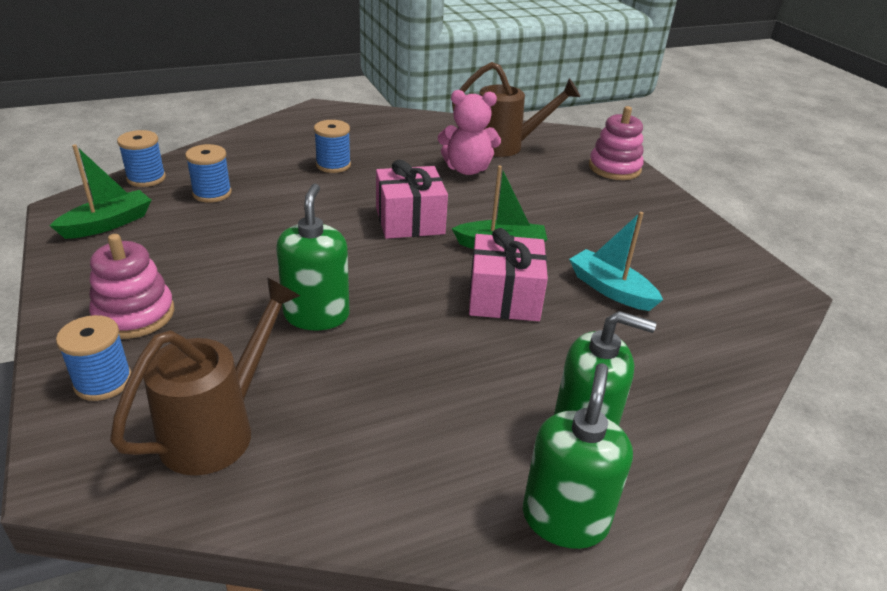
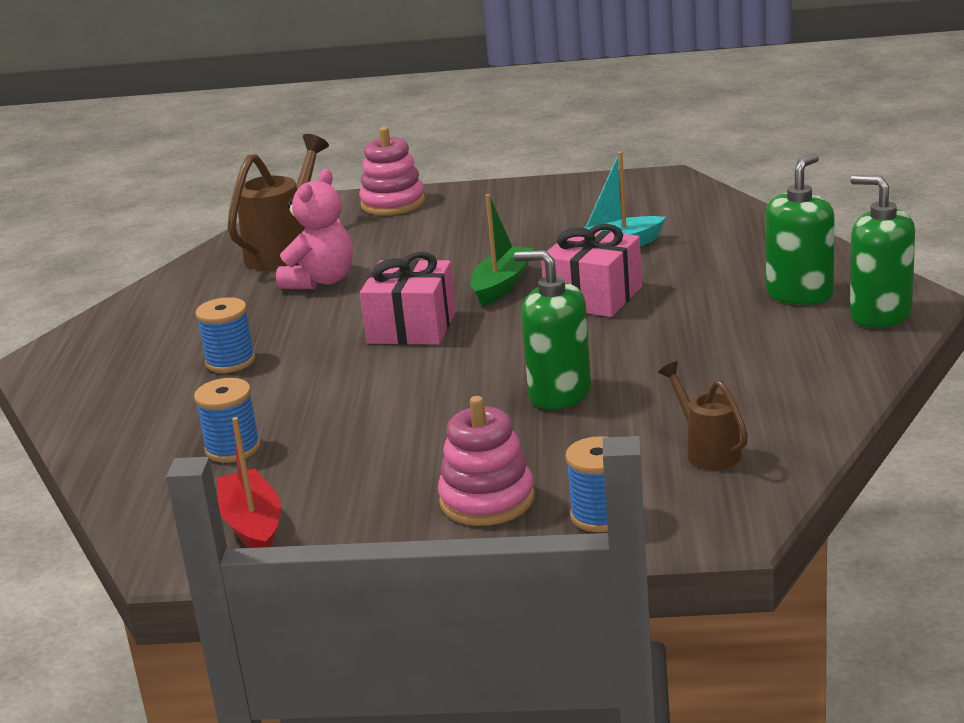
camera: 60 degrees left, 10 degrees down
(108, 224) = (253, 525): green boat -> red boat
(146, 178) = (140, 499): blue spool -> none
(220, 428) = (707, 451): brown watering can -> brown watering can, size x0.59

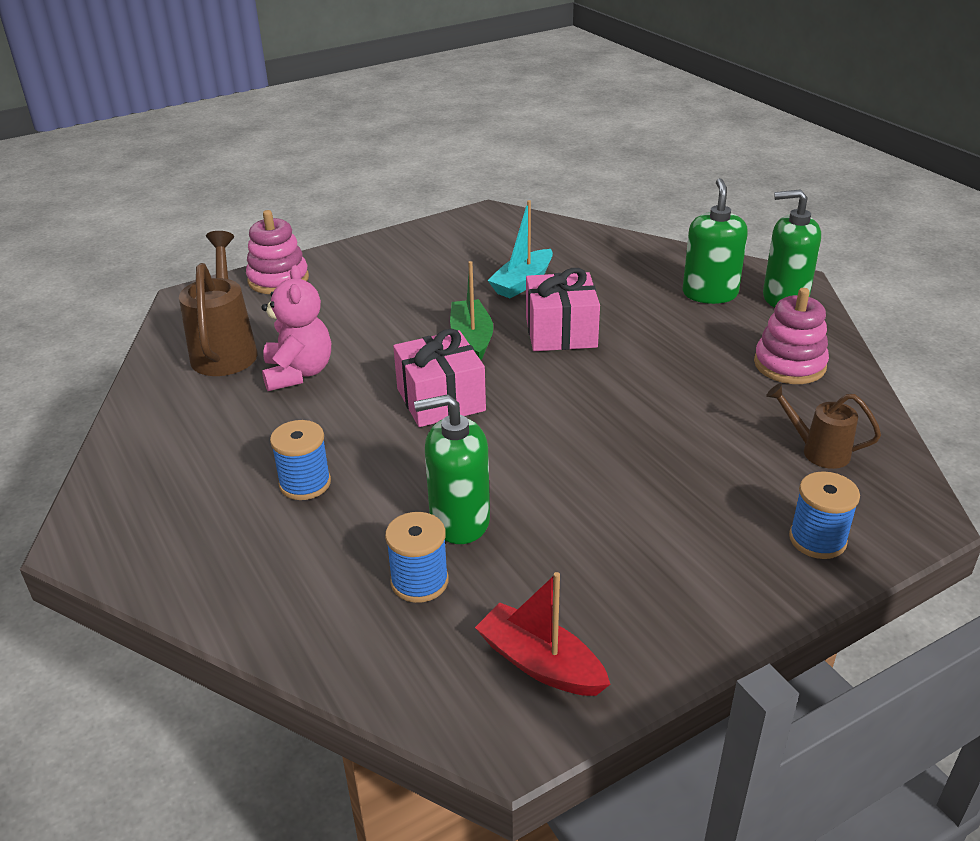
camera: 35 degrees left, 10 degrees up
(487, 500) = (713, 557): pink stacking toy -> pink stacking toy (789, 365)
(559, 393) = (643, 431): green soap dispenser -> green soap dispenser (459, 521)

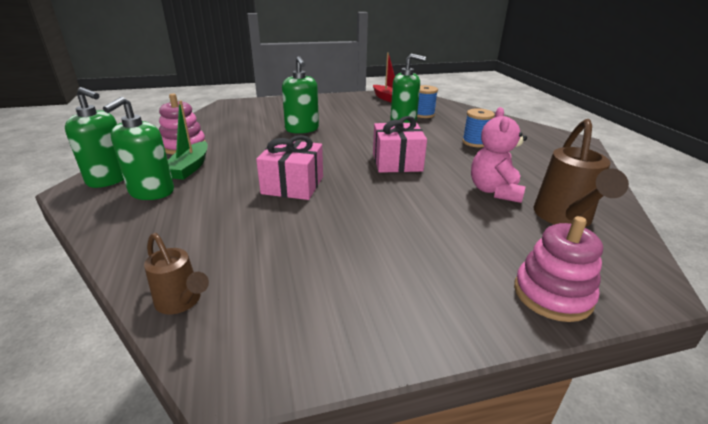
camera: 165 degrees left, 5 degrees down
(471, 339) = (360, 192): green boat -> green boat (190, 167)
(522, 283) = (285, 232): turquoise boat -> none
(653, 451) = (302, 129): none -> green soap dispenser
(817, 451) = (232, 120): brown watering can -> brown watering can (181, 302)
(817, 540) = (272, 104): blue spool -> none

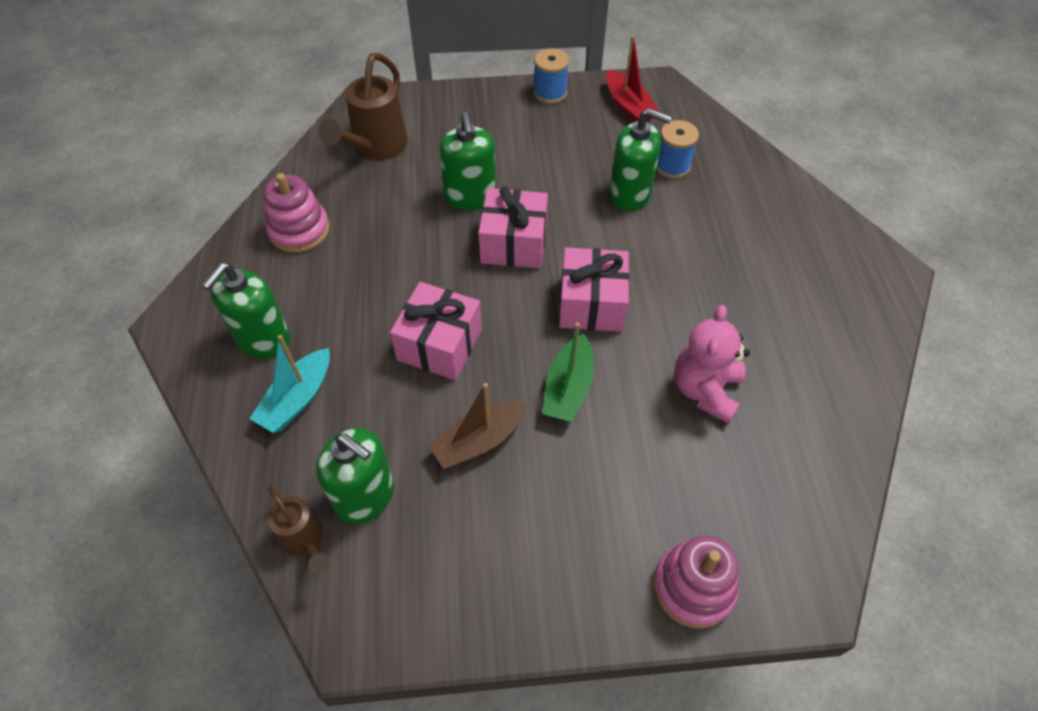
camera: 10 degrees right, 25 degrees up
(109, 179) = (210, 303): green soap dispenser -> green soap dispenser (365, 496)
(178, 218) = (297, 399): none -> turquoise boat
(190, 167) = (309, 287): green boat -> green boat (568, 388)
(335, 143) = (514, 243): none -> pink gift
(335, 228) = (479, 441): none -> brown boat
(475, 142) = (726, 261): blue spool -> blue spool (550, 93)
(564, 218) = (773, 460): brown watering can -> brown watering can (375, 148)

